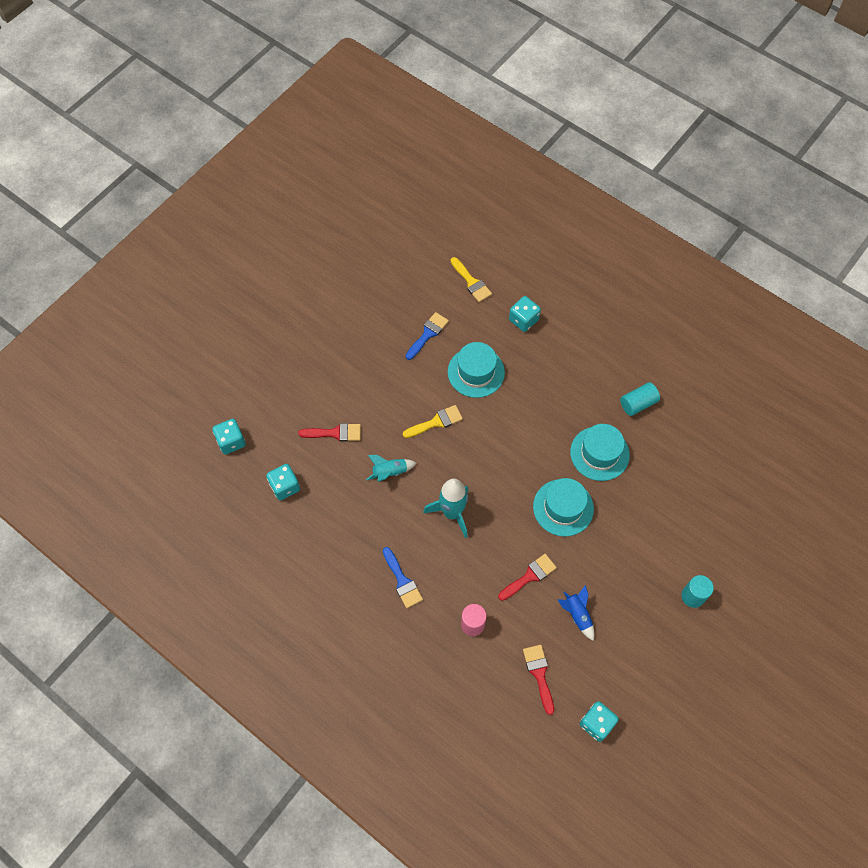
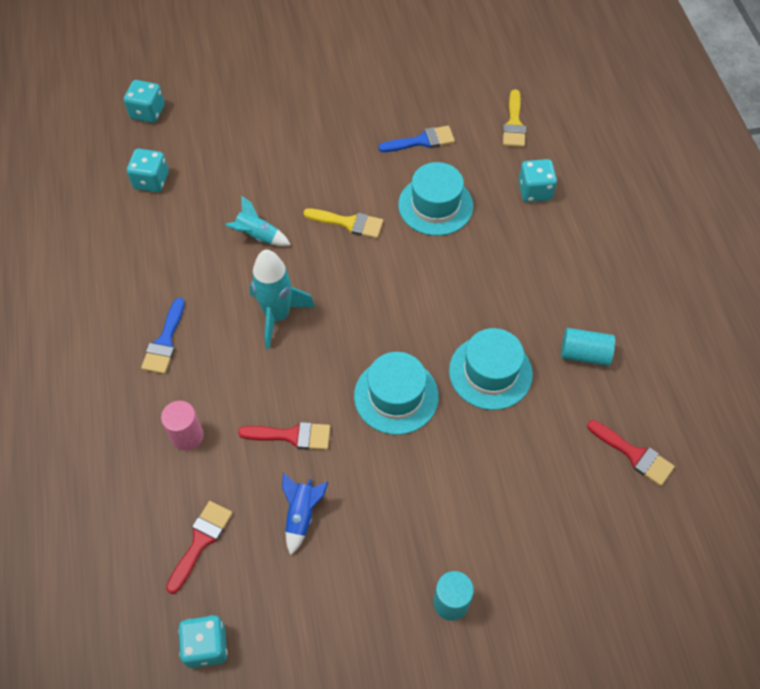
camera: 40 degrees right, 5 degrees down
(335, 433) = (244, 167): red brush -> red brush (634, 455)

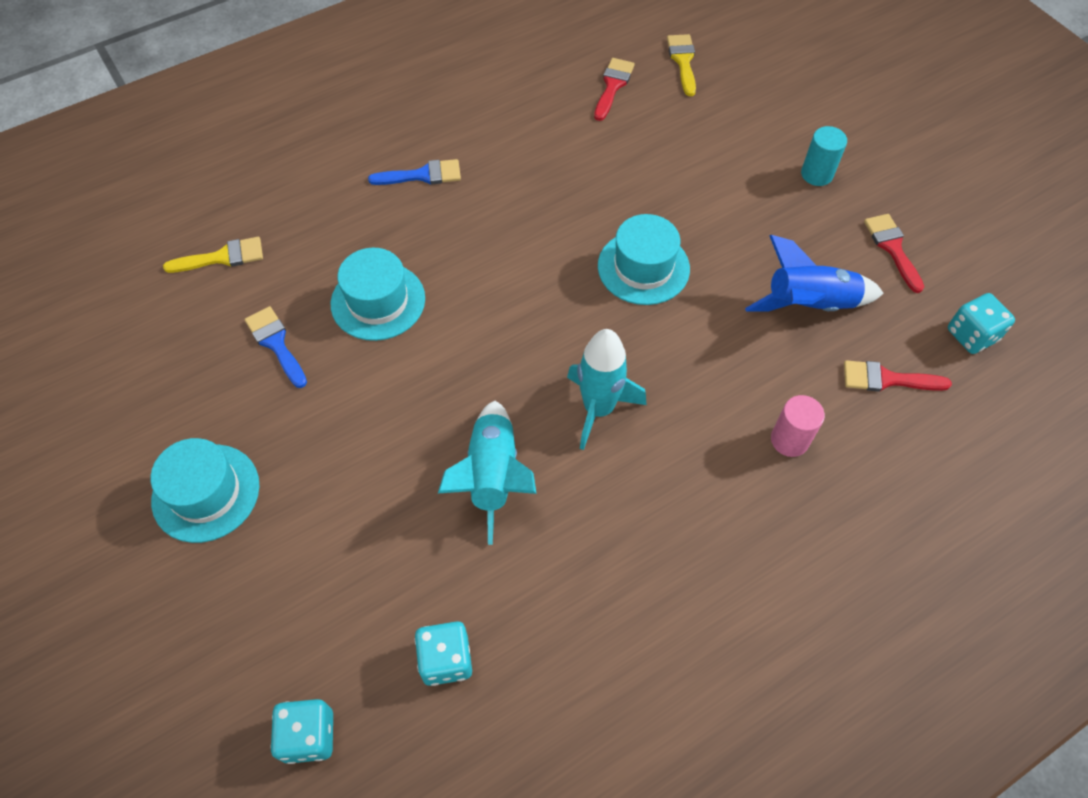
camera: 110 degrees left, 0 degrees up
(165, 342) = (689, 517): blue brush -> blue brush (423, 175)
(257, 236) = (492, 475): turquoise rocket -> turquoise rocket, size x1.68
(292, 436) = (734, 341): red brush -> red brush (892, 248)
(302, 515) = (809, 304): blue rocket -> blue rocket, size x1.68
(349, 223) = (435, 381): yellow brush -> yellow brush (683, 61)
(490, 372) = (579, 200): turquoise hat -> turquoise hat (206, 492)
(534, 191) = (326, 215): turquoise dice -> none
(584, 354) = (524, 136): turquoise cylinder -> none

